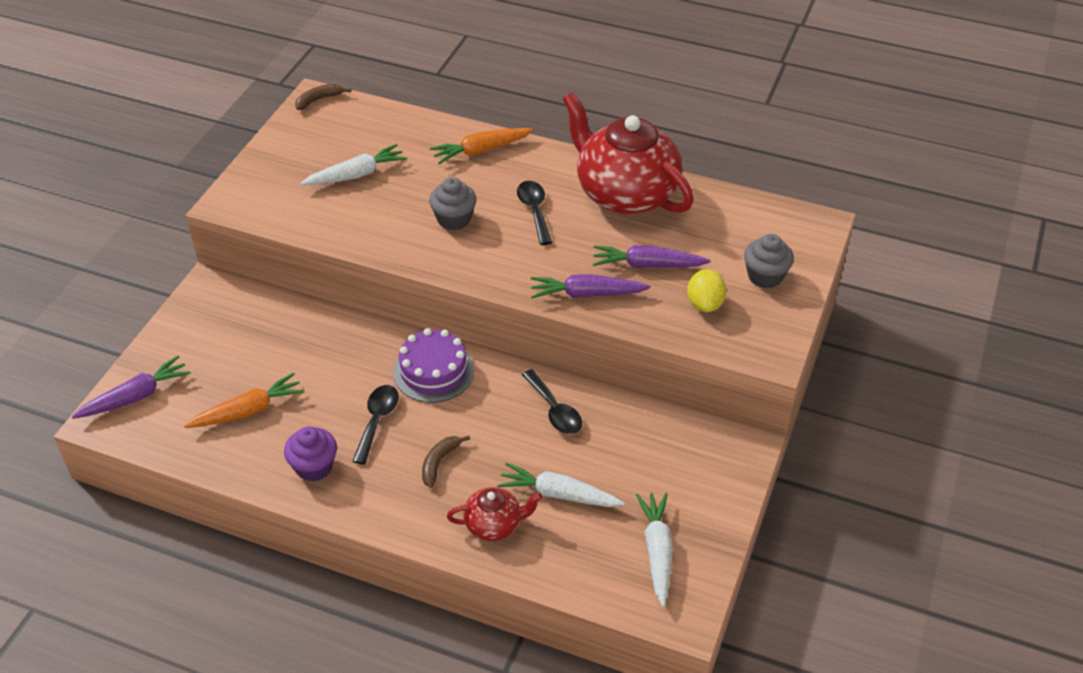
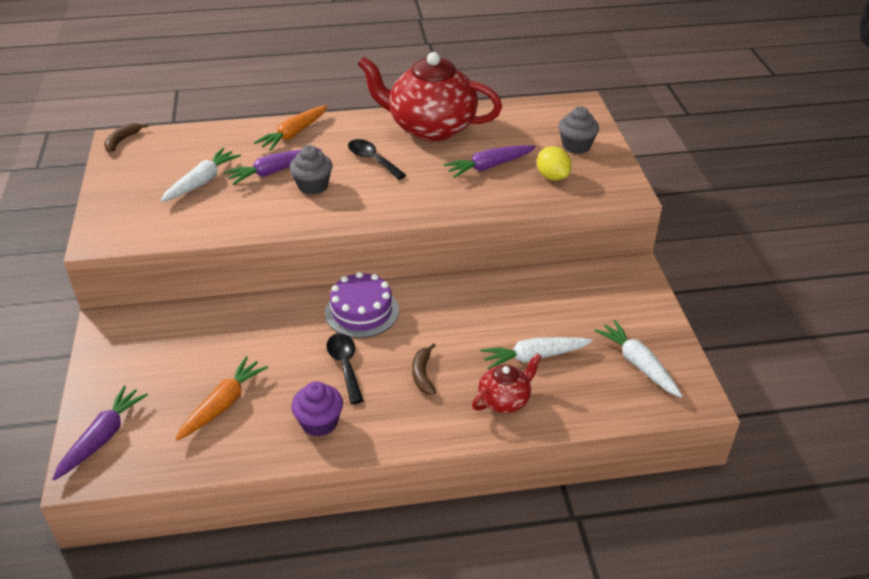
camera: 30 degrees left, 5 degrees down
(555, 410) = (480, 301): black spoon -> none
(586, 294) = (462, 200): purple carrot -> purple carrot (273, 172)

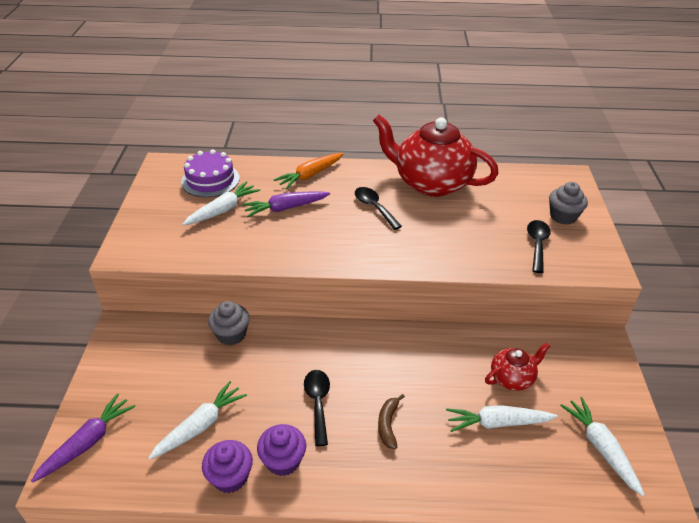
camera: 10 degrees right, 0 degrees up
(122, 141) = (166, 164): brown banana -> none
(223, 404) = (200, 426): orange carrot -> white carrot
(267, 445) = (230, 477): none -> purple cupcake
(313, 186) = (317, 226): grey cupcake -> grey cupcake (231, 334)
(362, 311) = (343, 349): purple cake -> purple cake (210, 180)
(489, 166) = (479, 227): purple carrot -> none
(504, 400) = (463, 466): red teapot -> red teapot (512, 378)
(552, 176) = (537, 244): yellow lemon -> black spoon

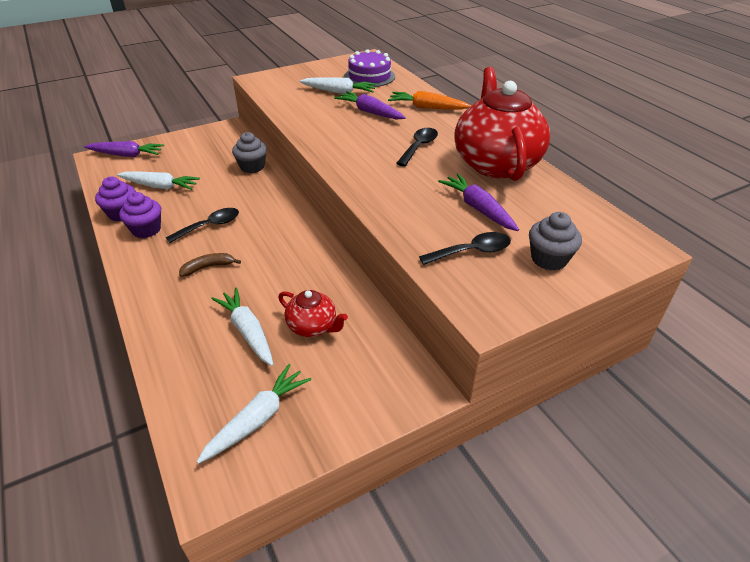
camera: 60 degrees right, 0 degrees up
(486, 218) = (478, 208): none -> purple carrot

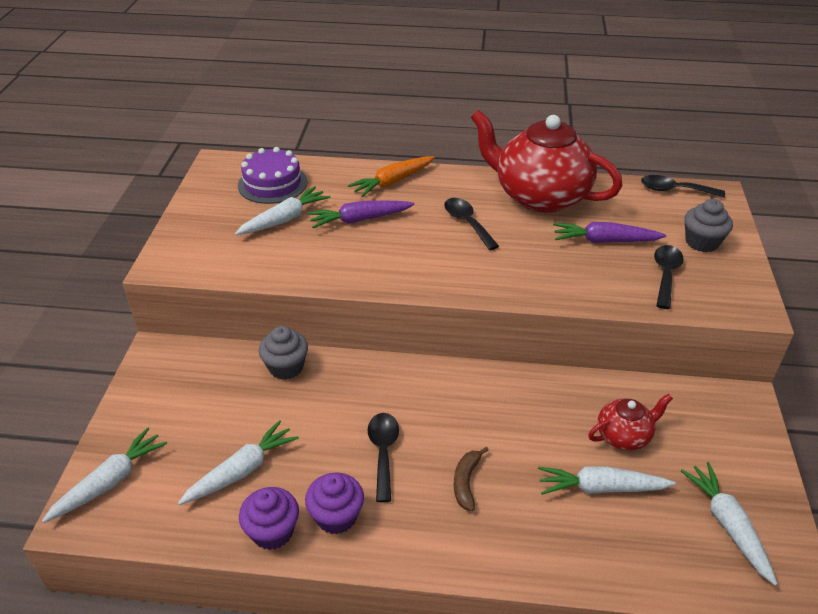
camera: 55 degrees left, 0 degrees up
(126, 155) = (110, 482): purple carrot -> white carrot
(610, 222) = (674, 190): none -> black spoon

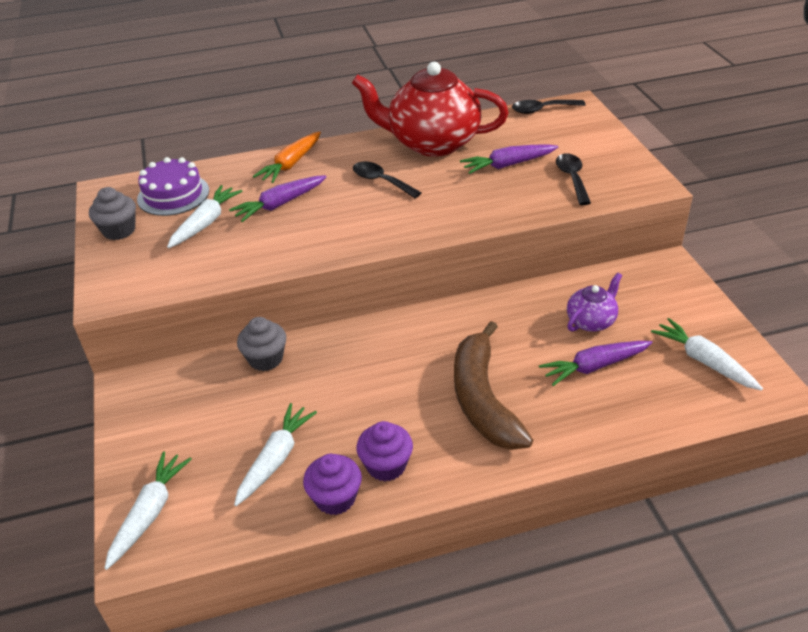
camera: 20 degrees left, 0 degrees up
(383, 452) = (397, 400): black spoon -> none
(466, 482) = (483, 399): brown banana -> brown banana, size x2.32
(601, 488) = (594, 366): white carrot -> purple carrot
(624, 436) = (591, 321): red teapot -> purple teapot
(702, 242) = (586, 145): grey cupcake -> grey cupcake (119, 230)

